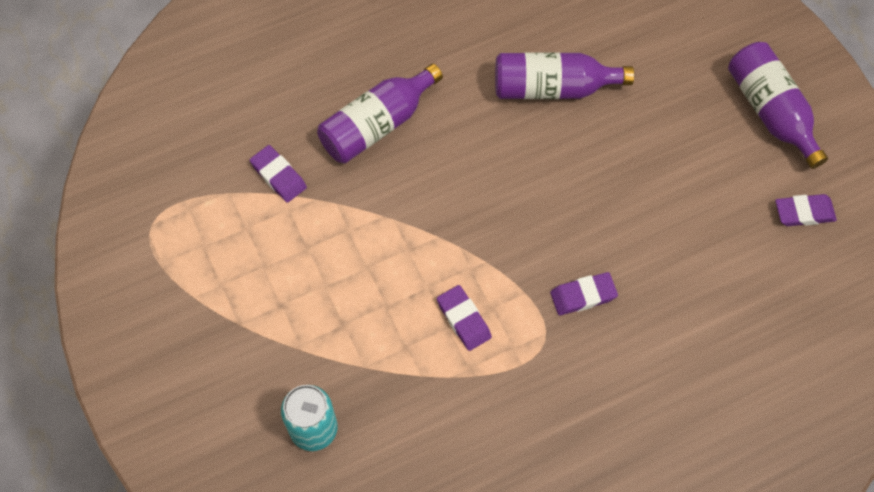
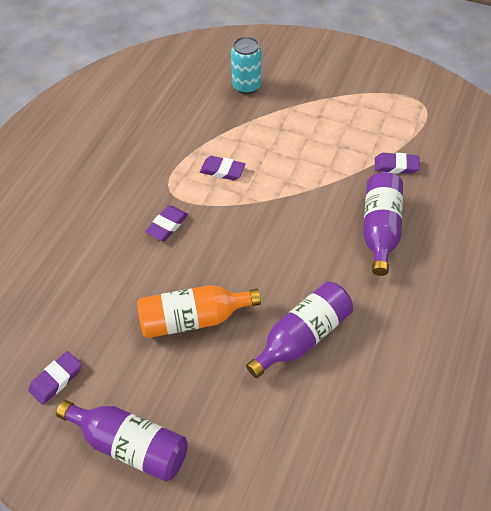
camera: 140 degrees right, 10 degrees down
(636, 175) = (193, 318): none -> orange bottle

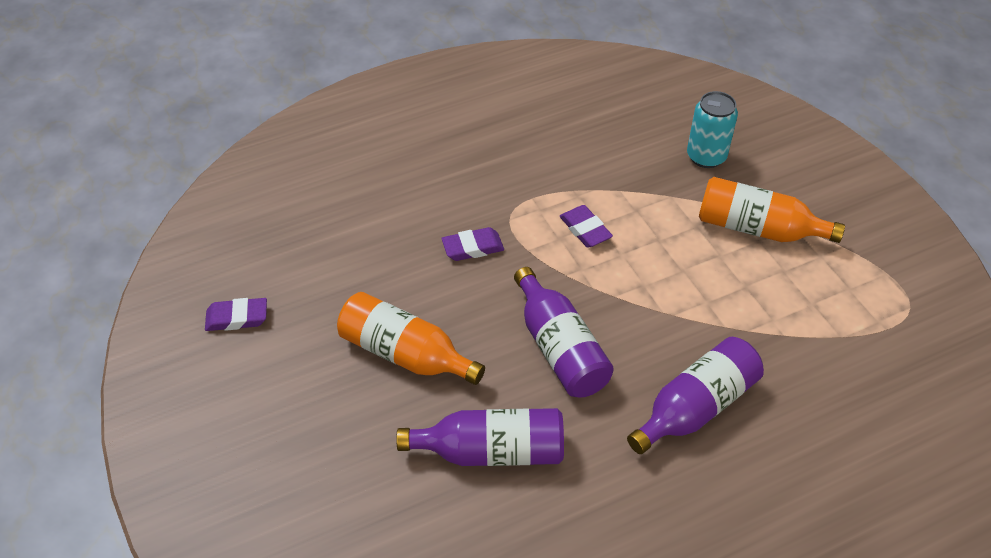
camera: 40 degrees right, 5 degrees down
(130, 444) = (238, 422): purple bottle -> purple bottle (559, 348)
(313, 110) = (757, 228): none -> orange bottle
(396, 166) = (793, 353): purple eraser -> none

